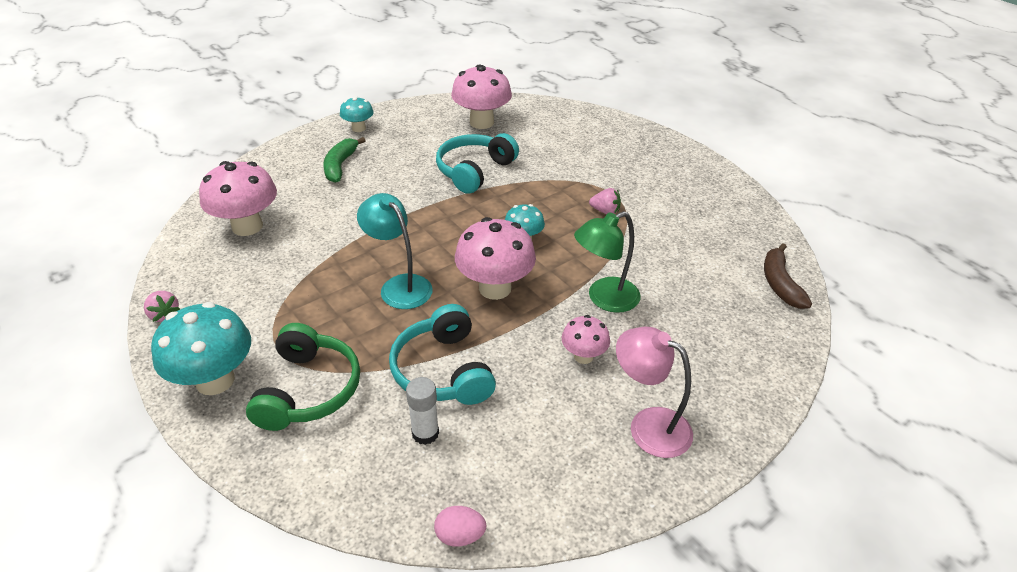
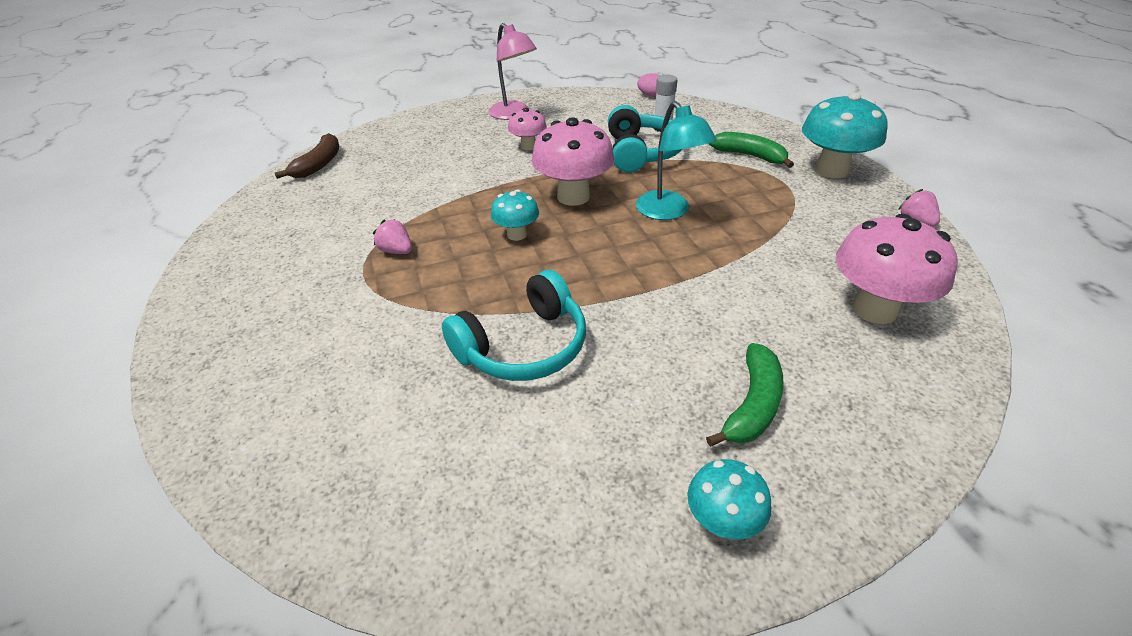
camera: 160 degrees left, 0 degrees up
(309, 390) = (749, 156): green headphones -> green banana
(481, 122) = (445, 476): pink mushroom -> none
(604, 299) = (479, 175): green lamp -> none

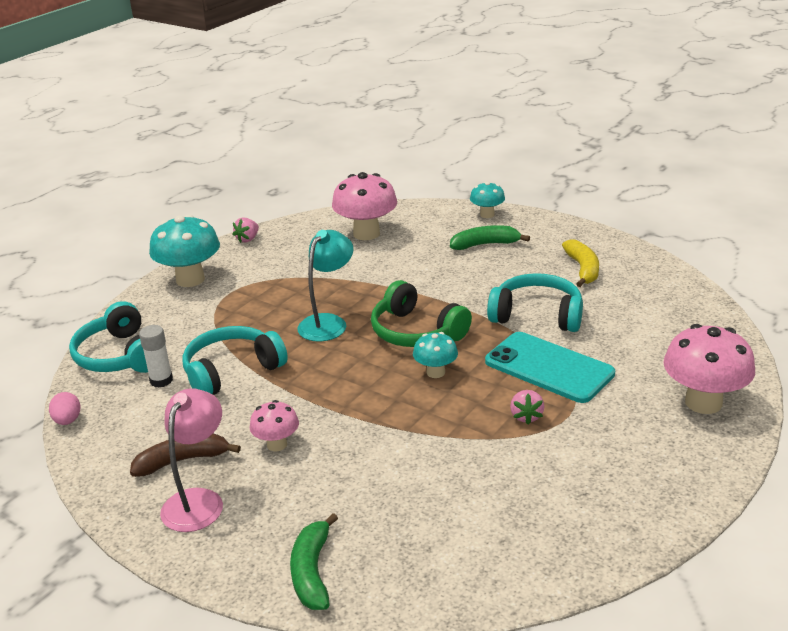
camera: 125 degrees left, 10 degrees down
(319, 164) = (468, 582): brown banana -> brown banana (182, 460)
(432, 299) = (548, 368): none -> turquoise phone
(573, 196) = (350, 372): pink mushroom -> pink mushroom (703, 402)
(578, 467) = (583, 269): none -> yellow banana
(593, 251) = (416, 332): none -> green headphones
(716, 121) = (119, 356): none -> turquoise headphones
(722, 522) = (557, 234): turquoise mushroom -> turquoise mushroom (487, 214)
(749, 156) = (192, 318): green banana -> green banana (312, 572)

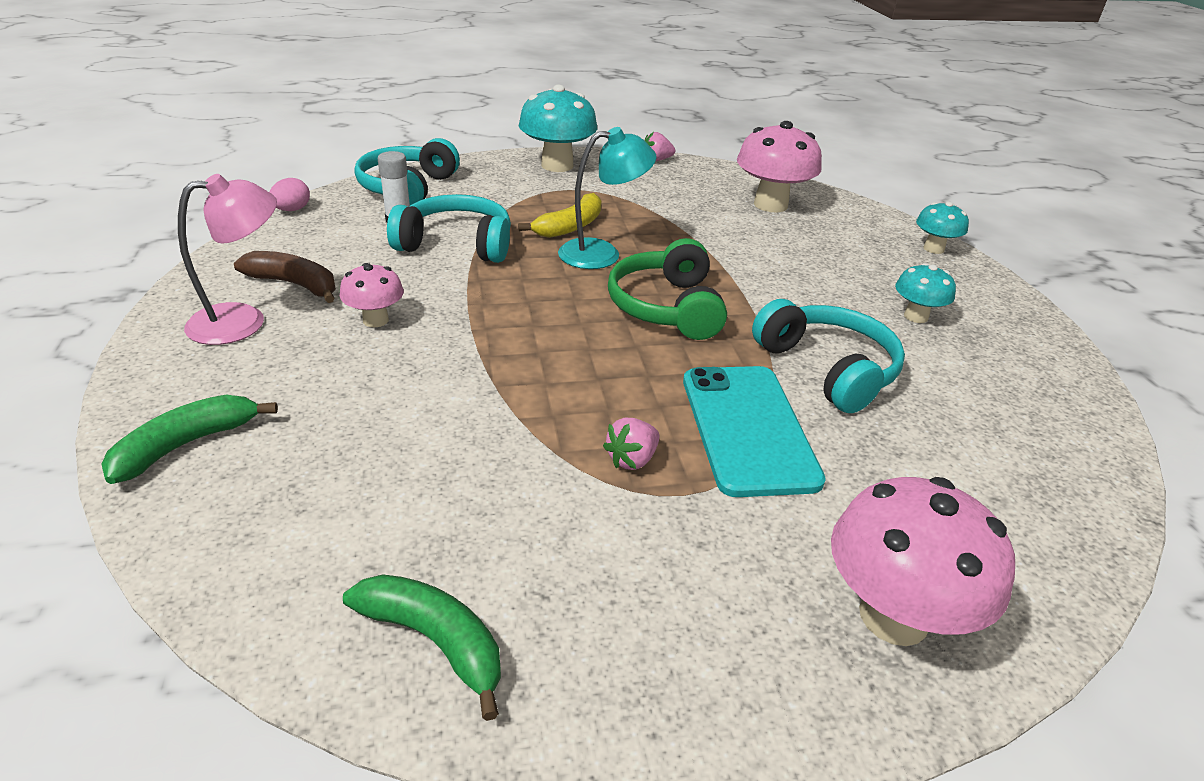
camera: 40 degrees right, 5 degrees up
(435, 372) = (618, 353): turquoise mushroom -> turquoise mushroom (916, 316)
(485, 244) = (883, 273): green banana -> green banana (435, 641)
(583, 269) = (969, 357): yellow banana -> yellow banana (570, 226)

